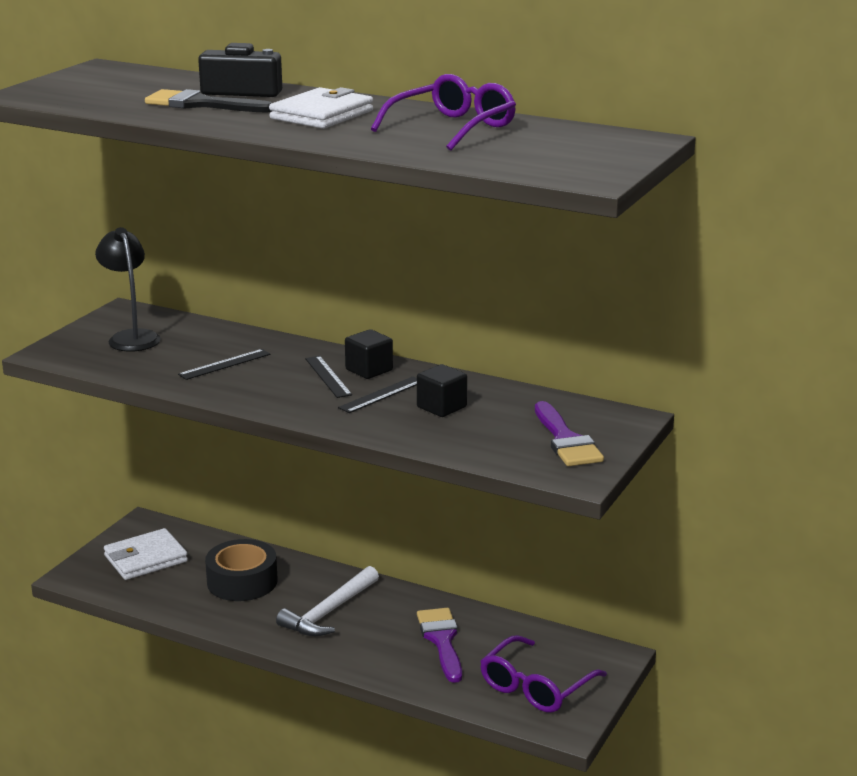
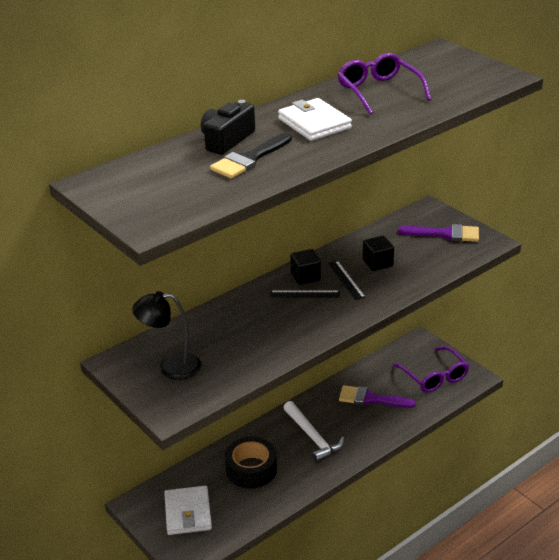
camera: 65 degrees left, 10 degrees up
(224, 364) = (254, 332): black ruler -> none

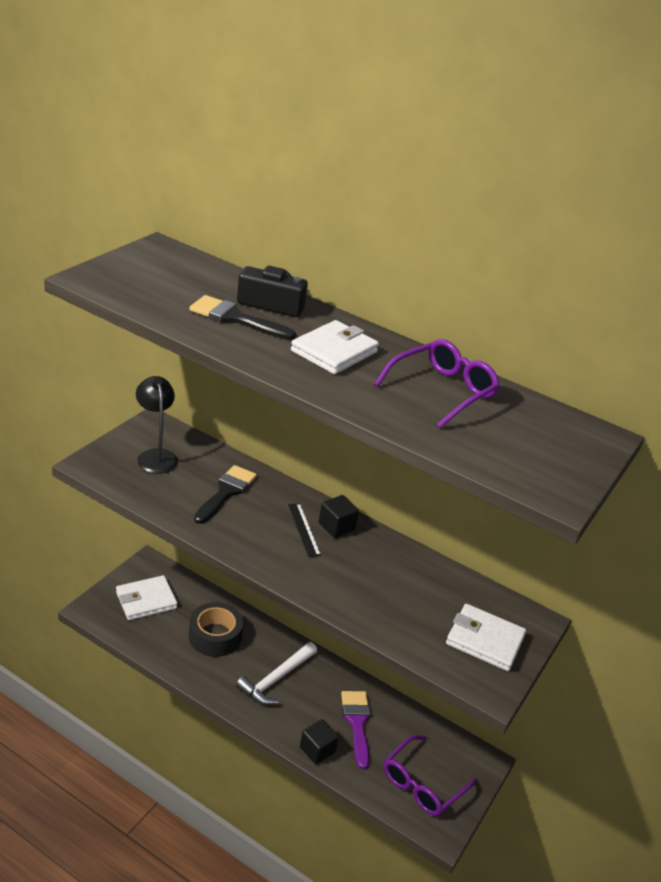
camera: 65 degrees right, 0 degrees up
(241, 329) = (226, 492): none -> black brush
(346, 280) = (343, 559): black ruler -> none
(377, 263) = (389, 582): black cube -> black cube (317, 750)
(445, 234) = (484, 640): purple brush -> white wallet

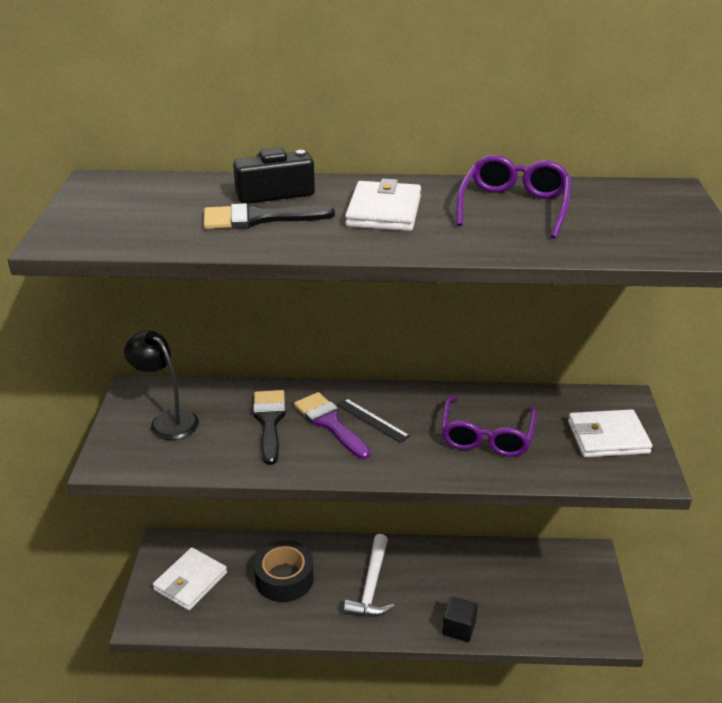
camera: 25 degrees left, 0 degrees up
(336, 527) = (397, 403): black cube -> none
(357, 723) = (470, 584): purple brush -> purple brush (329, 423)
(422, 784) = (564, 604): purple glasses -> purple glasses (486, 436)

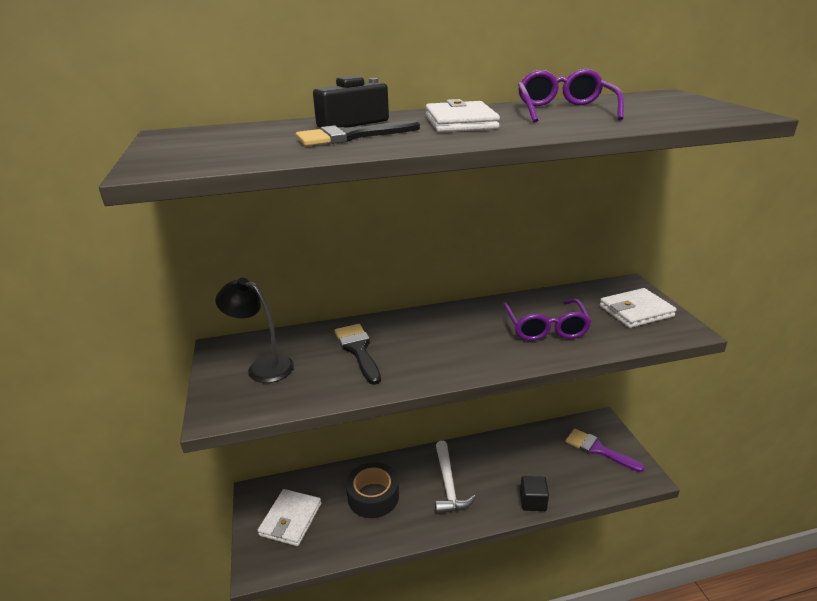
camera: 15 degrees left, 5 degrees down
(329, 423) = (411, 342): purple brush -> purple brush (598, 450)
(372, 420) = (446, 333): black ruler -> none

